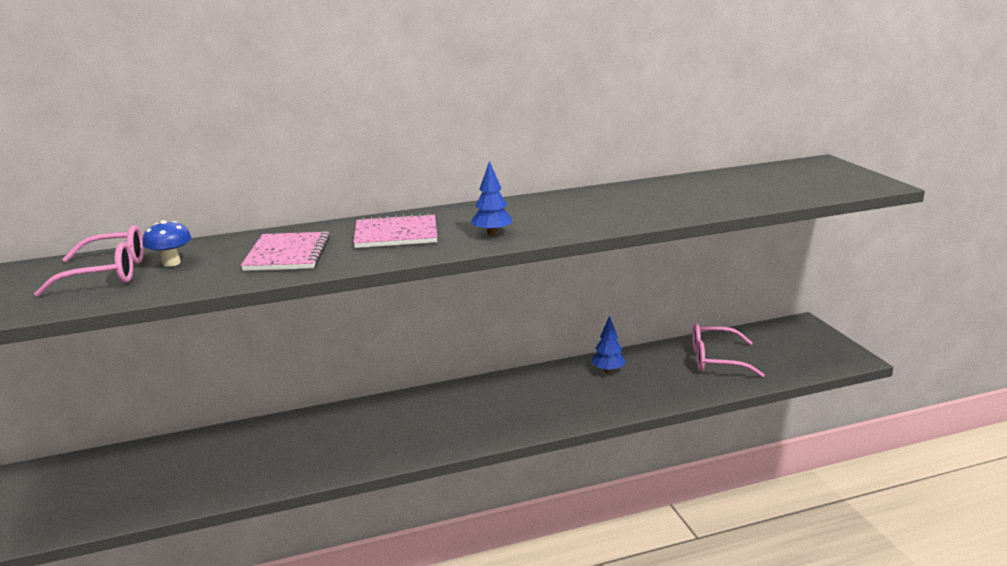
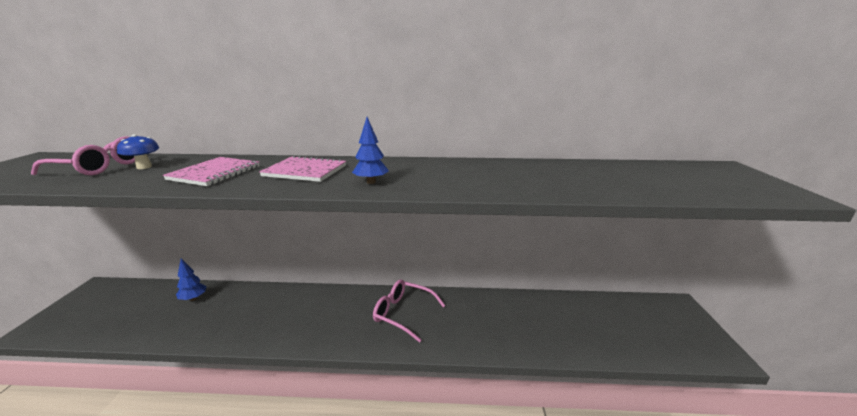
camera: 20 degrees right, 0 degrees up
(608, 371) = (490, 307): blue tree -> blue tree (193, 298)
(716, 360) = (586, 321): pink glasses -> pink glasses (403, 314)

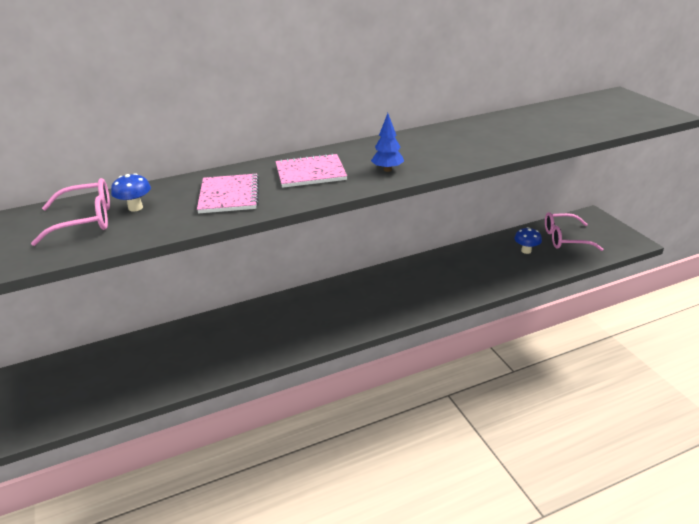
camera: 25 degrees left, 10 degrees up
(193, 298) = (167, 344): blue tree -> none
(403, 314) = (391, 289): pink glasses -> pink glasses (564, 238)
(572, 320) = (526, 251): none -> blue mushroom

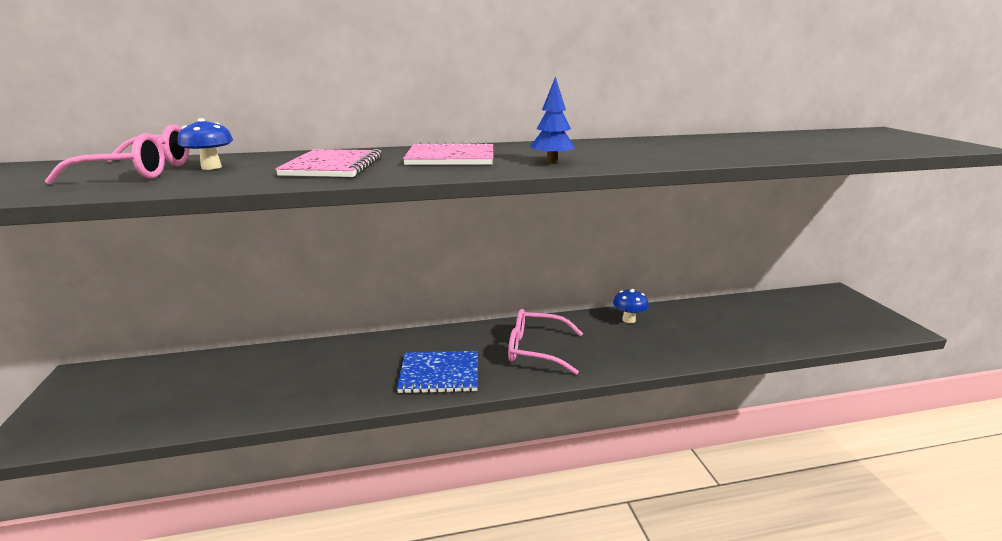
camera: 10 degrees right, 10 degrees down
(312, 329) = (439, 374): none -> blue notebook
(526, 251) = (745, 320): blue mushroom -> blue mushroom (629, 320)
(564, 238) = (799, 313): pink glasses -> pink glasses (536, 350)

